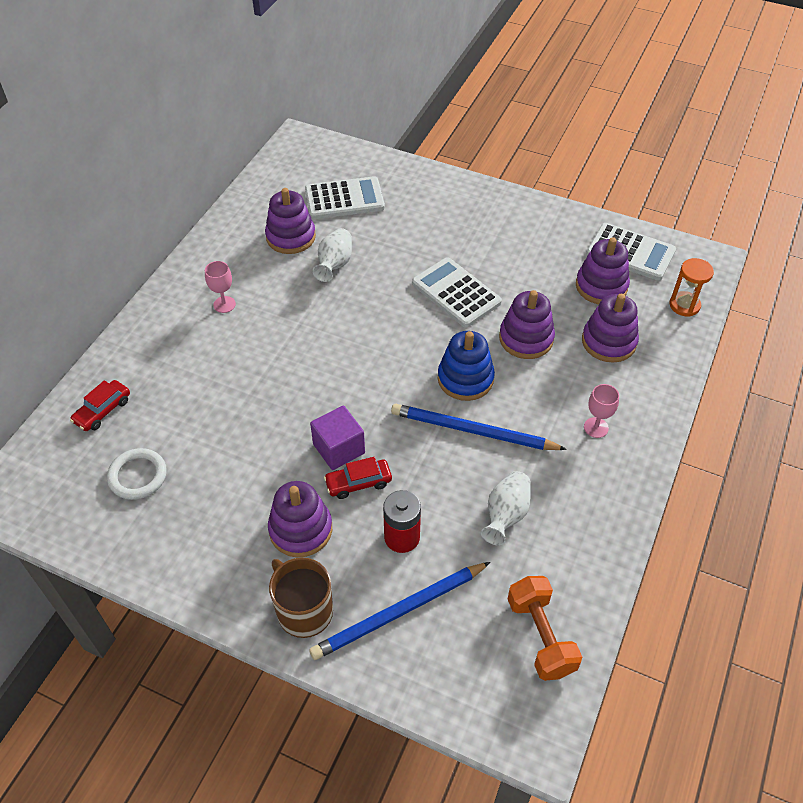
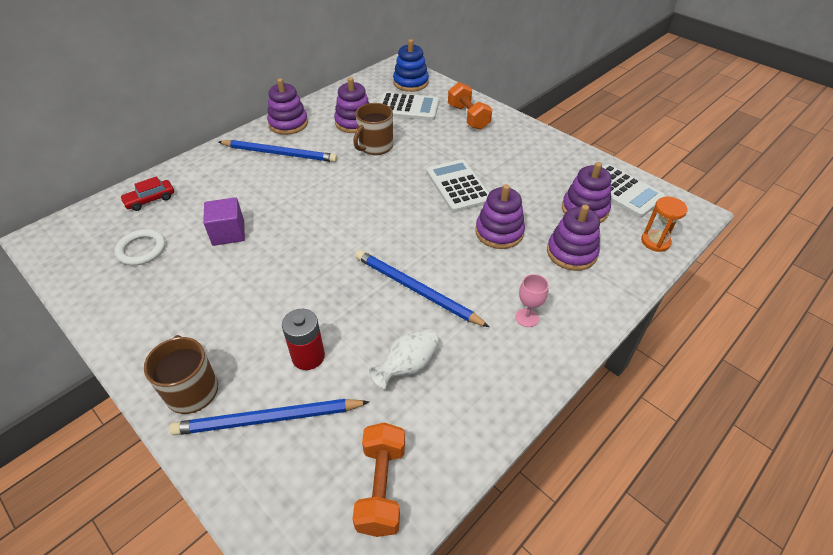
camera: 20 degrees right, 5 degrees down
(224, 304) = (280, 153): pink goblet -> blue pencil
(300, 529) = (232, 324): purple stacking toy -> purple stacking toy (288, 124)
(334, 265) = (375, 146): white vase -> brown mug
(339, 449) = (300, 272): purple cube -> purple cube (228, 233)
(358, 483) = (299, 302): red car -> none
(423, 195) = (468, 117): none -> orange dumbbell
(465, 379) = (431, 249): blue stacking toy -> blue stacking toy (410, 82)

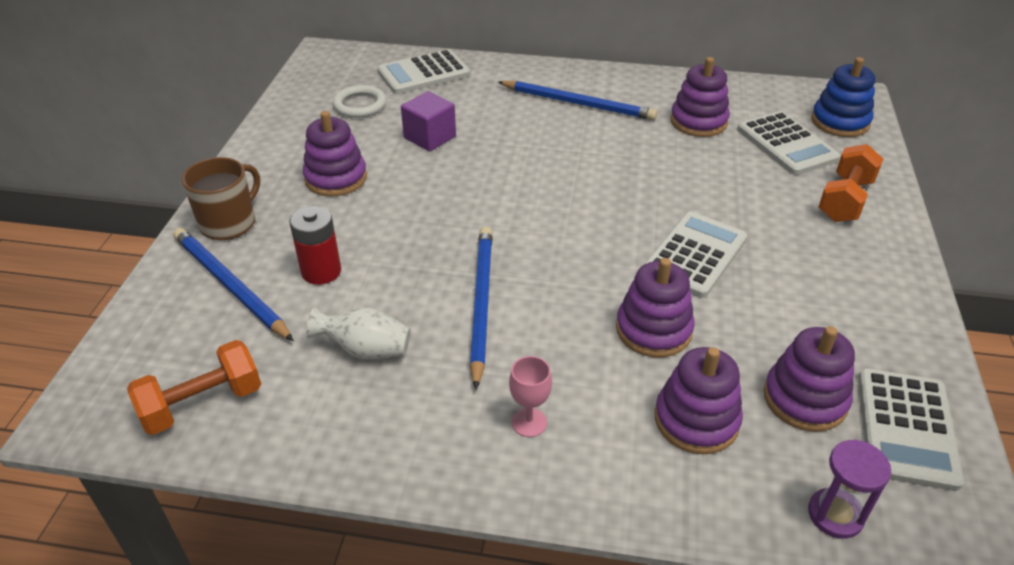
camera: 55 degrees right, 5 degrees down
(150, 200) = (423, 73): red car -> white calculator
(280, 153) = (578, 103): blue pencil -> blue pencil turned 45 degrees counterclockwise
(288, 124) = (632, 83): purple stacking toy -> purple stacking toy (336, 178)
(375, 146) = (678, 157): brown mug -> none
(655, 242) = (835, 515): orange hourglass -> purple hourglass

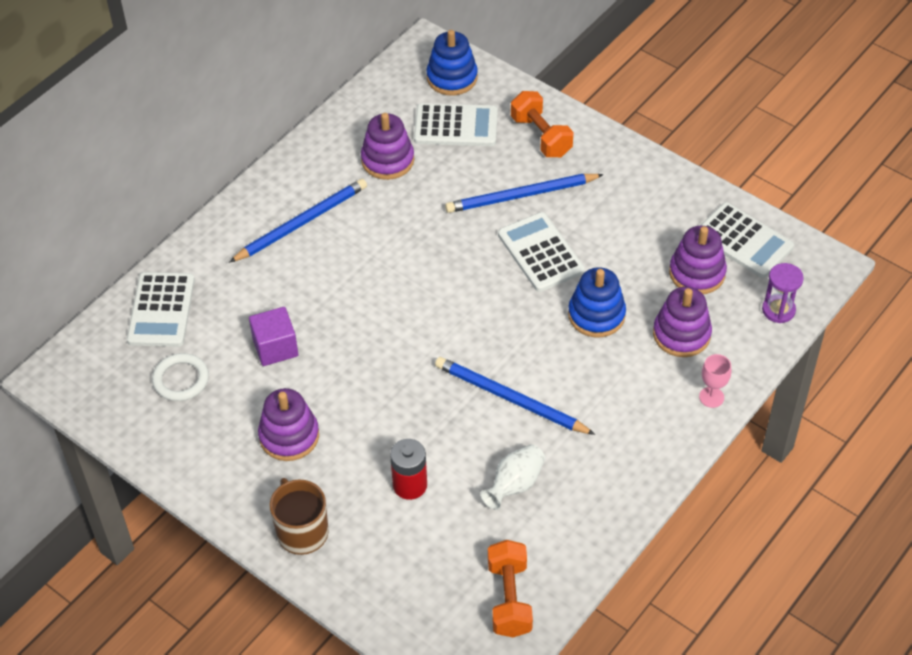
camera: 60 degrees left, 10 degrees up
(230, 285) = (387, 551): blue pencil -> blue pencil (521, 196)
(529, 422) = (634, 419): pink goblet -> pink goblet (711, 397)
(653, 330) = (596, 315): purple stacking toy -> blue stacking toy

